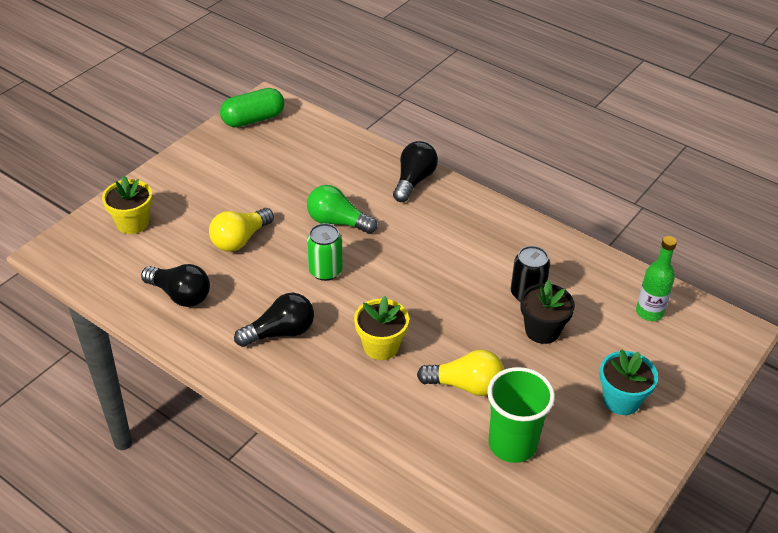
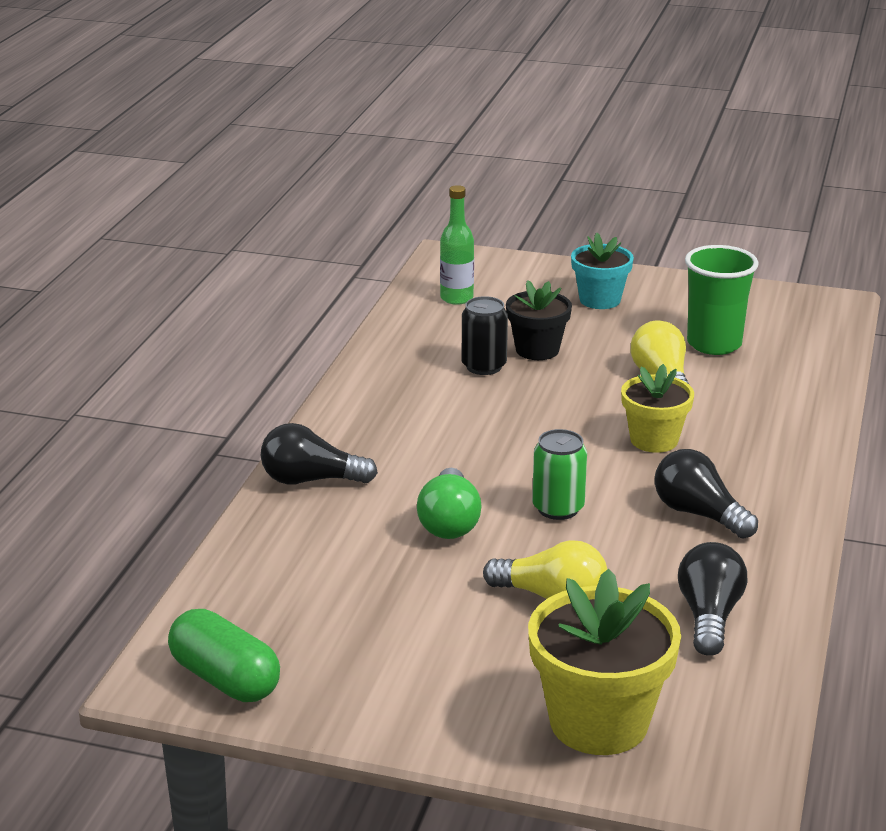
camera: 110 degrees left, 15 degrees down
(133, 223) = (598, 722): yellow flower pot -> yellow flower pot, size x1.61

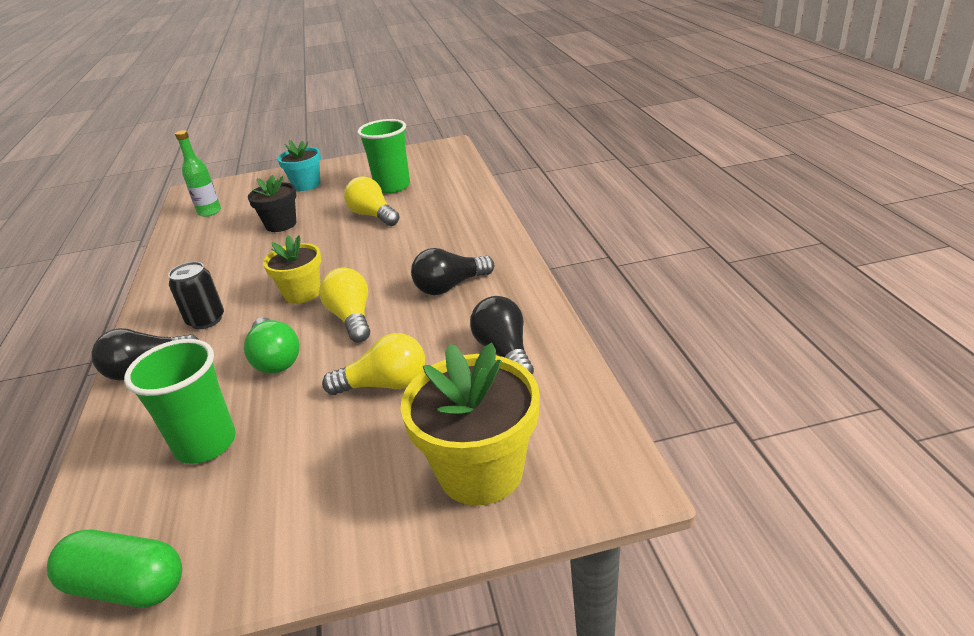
camera: 25 degrees left, 5 degrees up
(340, 584) = (206, 444): none -> green cup
(484, 366) = (249, 246): black can -> black can (206, 320)
(558, 508) = (352, 318): green can -> yellow light bulb
(654, 440) = (391, 252): yellow flower pot -> yellow flower pot (302, 293)
(699, 514) = (450, 286): black light bulb -> black light bulb turned 45 degrees counterclockwise

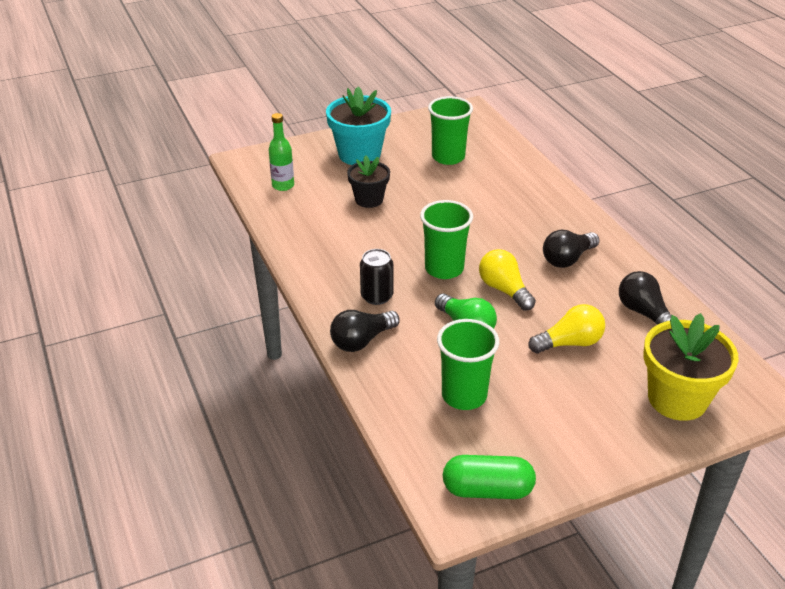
camera: 15 degrees left, 5 degrees up
(302, 293) = (444, 269): yellow flower pot -> green cup
(306, 185) = (359, 154): turquoise flower pot -> turquoise flower pot, size x1.61
(373, 215) = (452, 189): yellow light bulb -> none

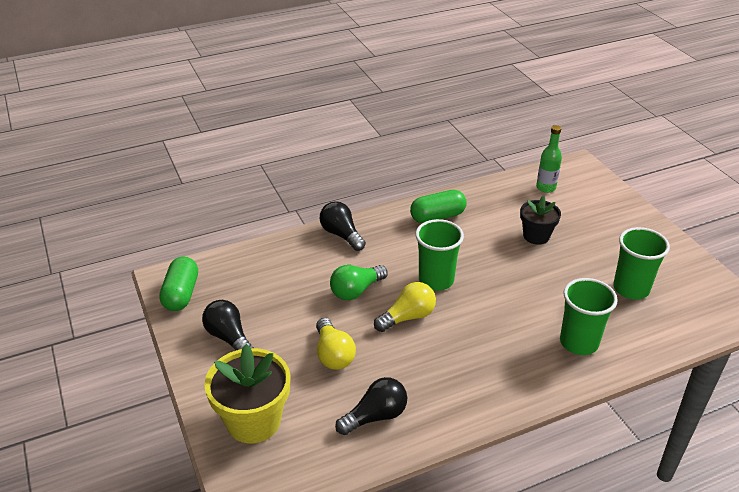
camera: 90 degrees right, 0 degrees up
(330, 263) = (437, 216): none -> green capsule
(359, 154) = (614, 229): turquoise flower pot -> none
(377, 296) = (395, 242): black can -> none
(464, 395) = (276, 286): green cup -> green cup (579, 342)
(567, 259) = (460, 367): black light bulb -> black light bulb (229, 337)

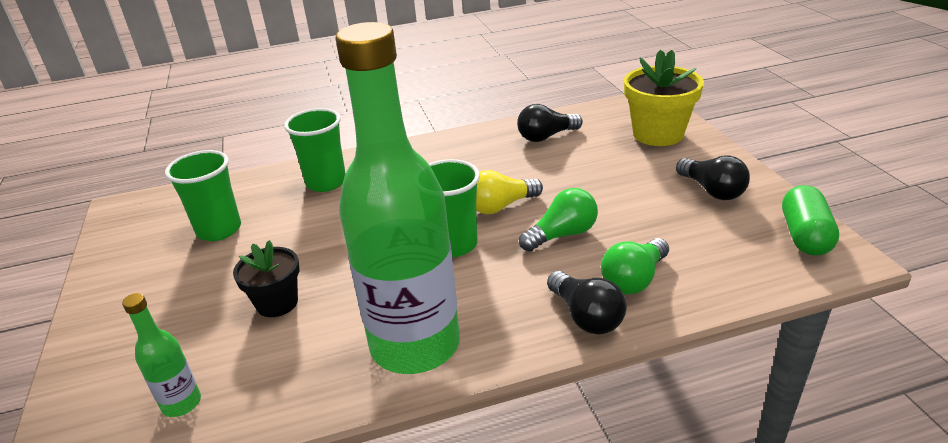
camera: 170 degrees left, 5 degrees down
(309, 258) = (634, 279): none -> green light bulb
(333, 354) = (588, 176): yellow light bulb -> none
(437, 216) = (415, 345): green capsule -> green bottle

